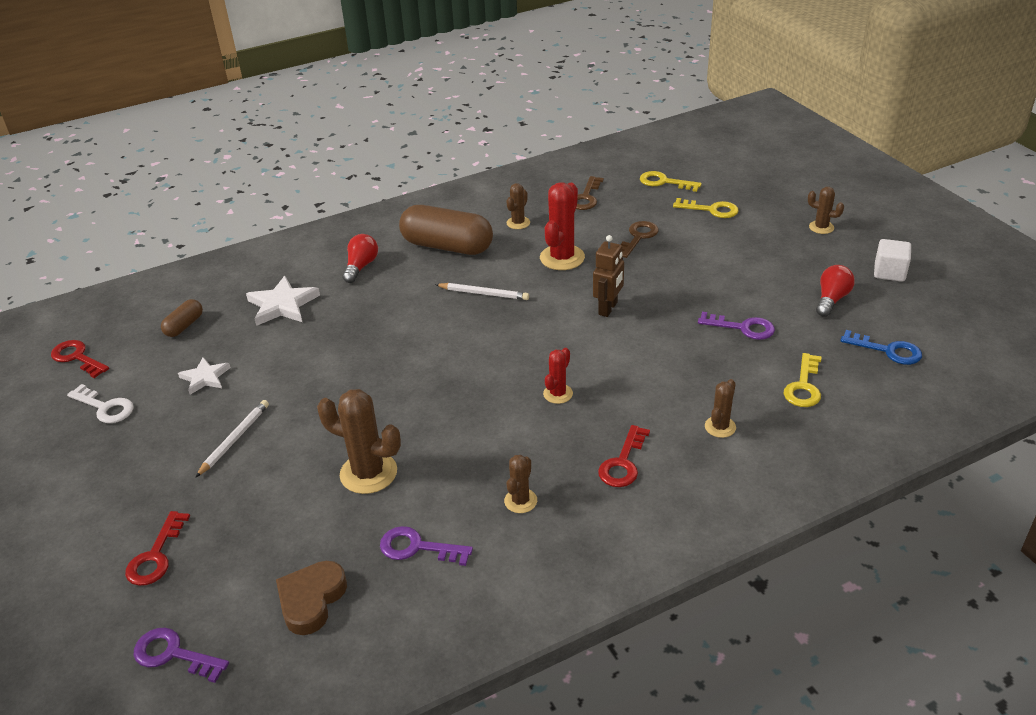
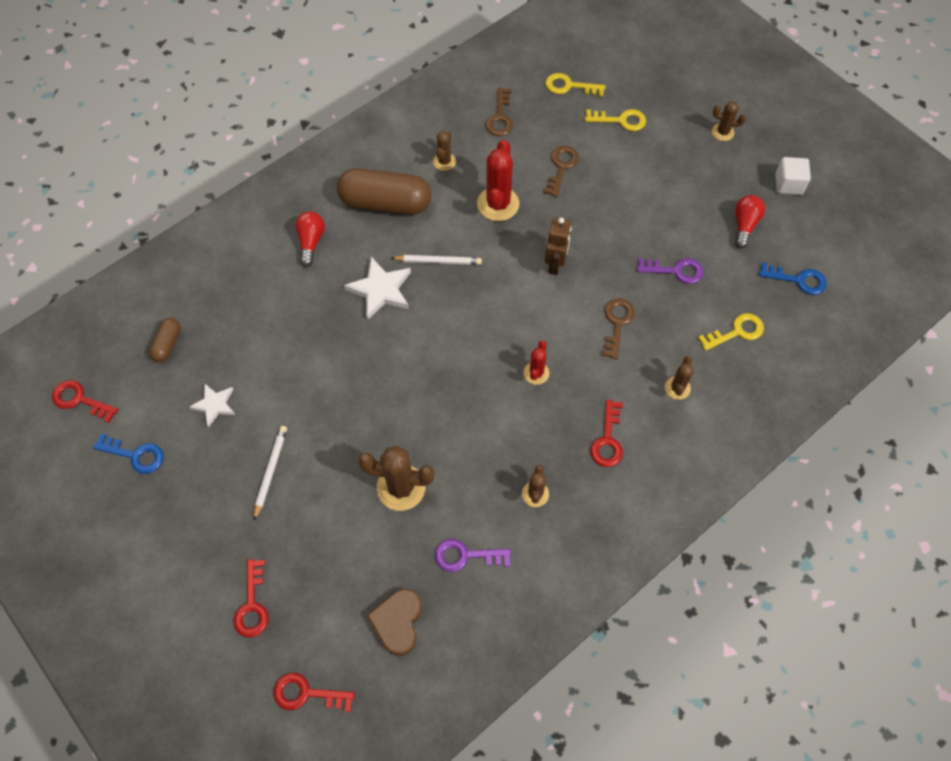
camera: 15 degrees left, 25 degrees up
(105, 407) = (135, 455): white key -> blue key
(173, 654) = (306, 693): purple key -> red key
(282, 305) = (253, 303): white star -> white star (380, 290)
(663, 363) = (617, 323): none -> brown key
(803, 386) = (736, 332): yellow key -> yellow key turned 120 degrees counterclockwise

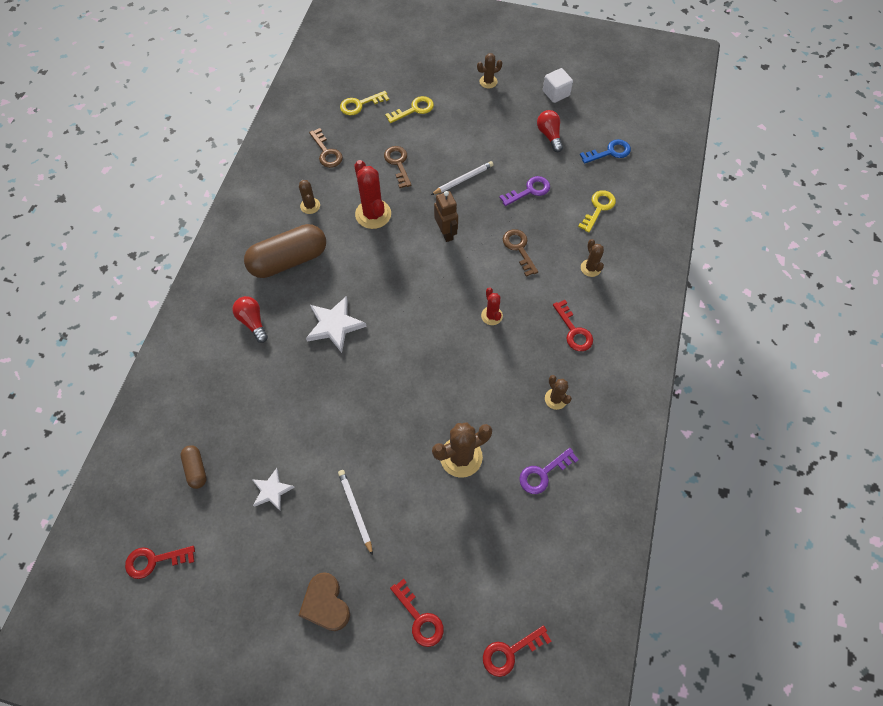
camera: 35 degrees left, 0 degrees up
(135, 455) = (237, 571): blue key -> none
(397, 622) = (533, 553): brown heart -> brown heart (326, 604)
(438, 261) = (361, 279): white pencil -> white pencil (463, 179)

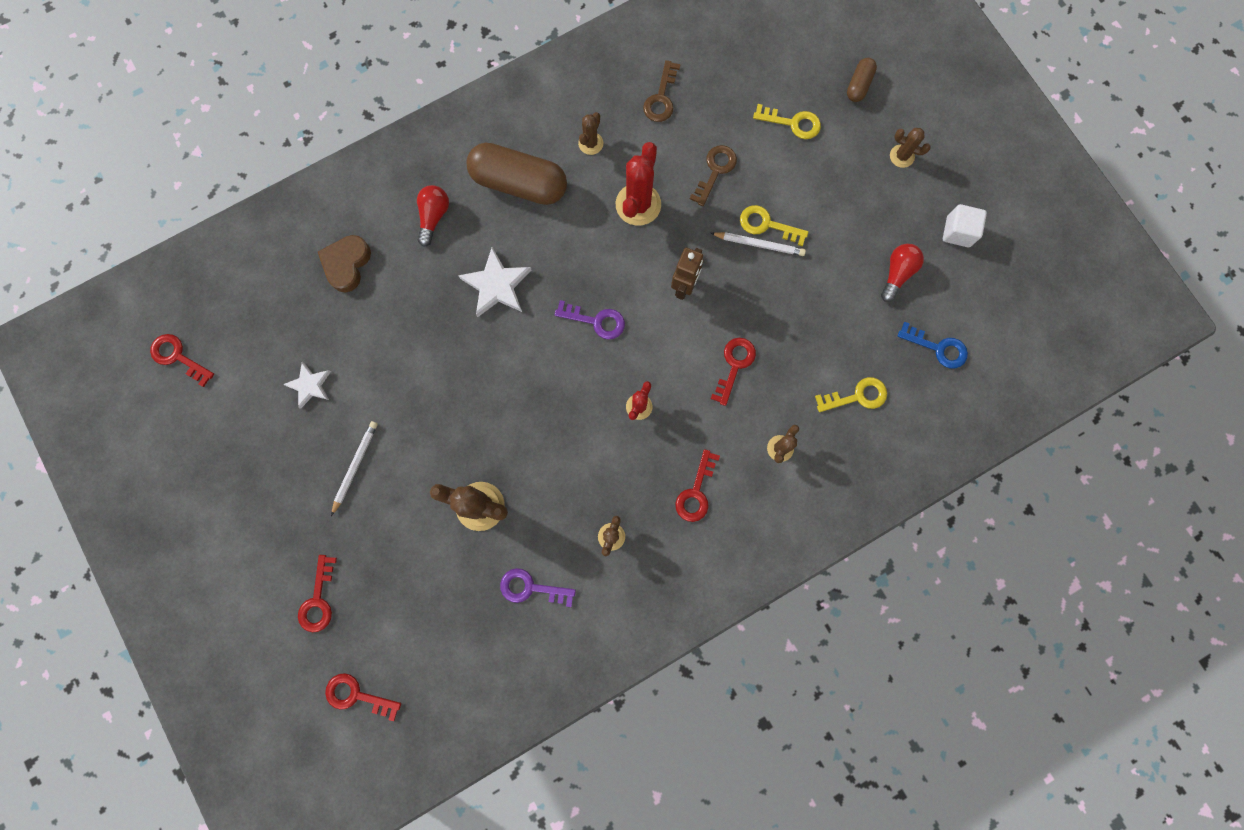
camera: 45 degrees right, 15 degrees up
(196, 469) = (272, 310): brown capsule -> brown capsule (858, 85)
(326, 604) = (264, 517): brown heart -> brown heart (347, 264)
(360, 104) = (745, 70): yellow key -> yellow key (767, 225)
(519, 249) = (734, 365): brown key -> red key
(529, 191) = (810, 315): purple key -> purple key (596, 321)

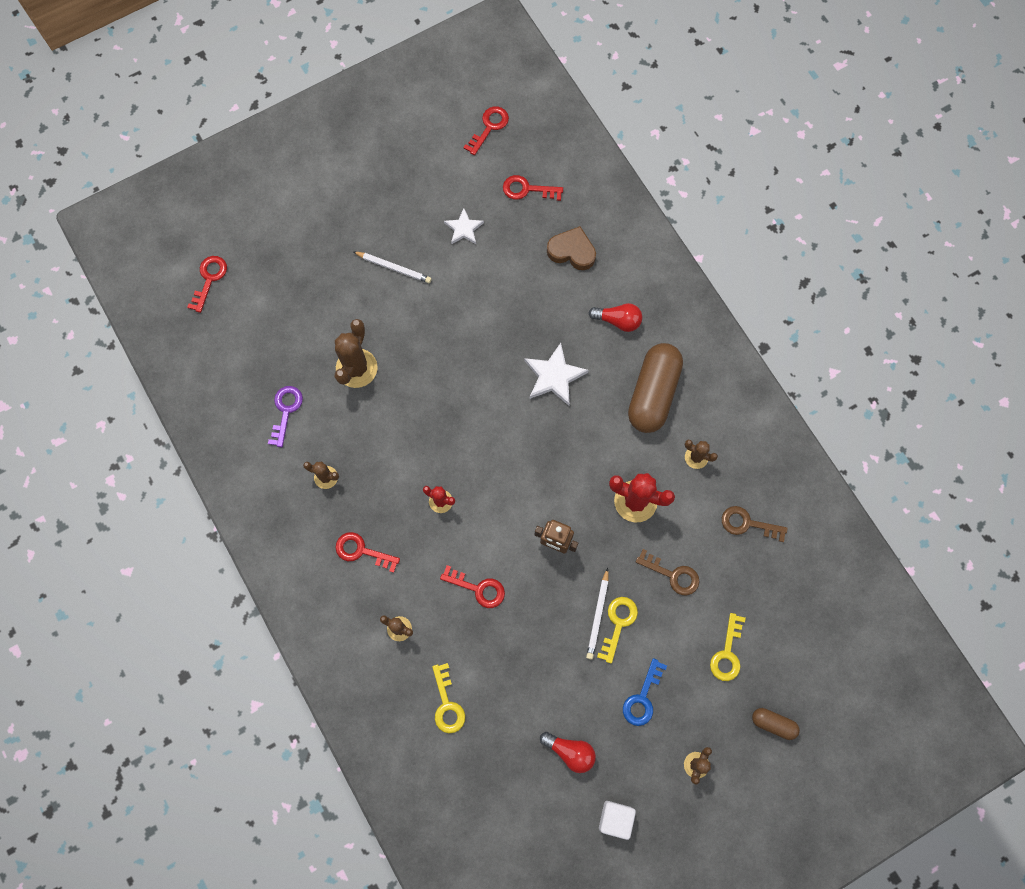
camera: 90 degrees right, 5 degrees down
(318, 600) = (285, 246): red key -> red key (527, 189)
(596, 321) = (521, 463): purple key -> none
(938, 348) = (494, 788): blue key -> blue key (642, 698)

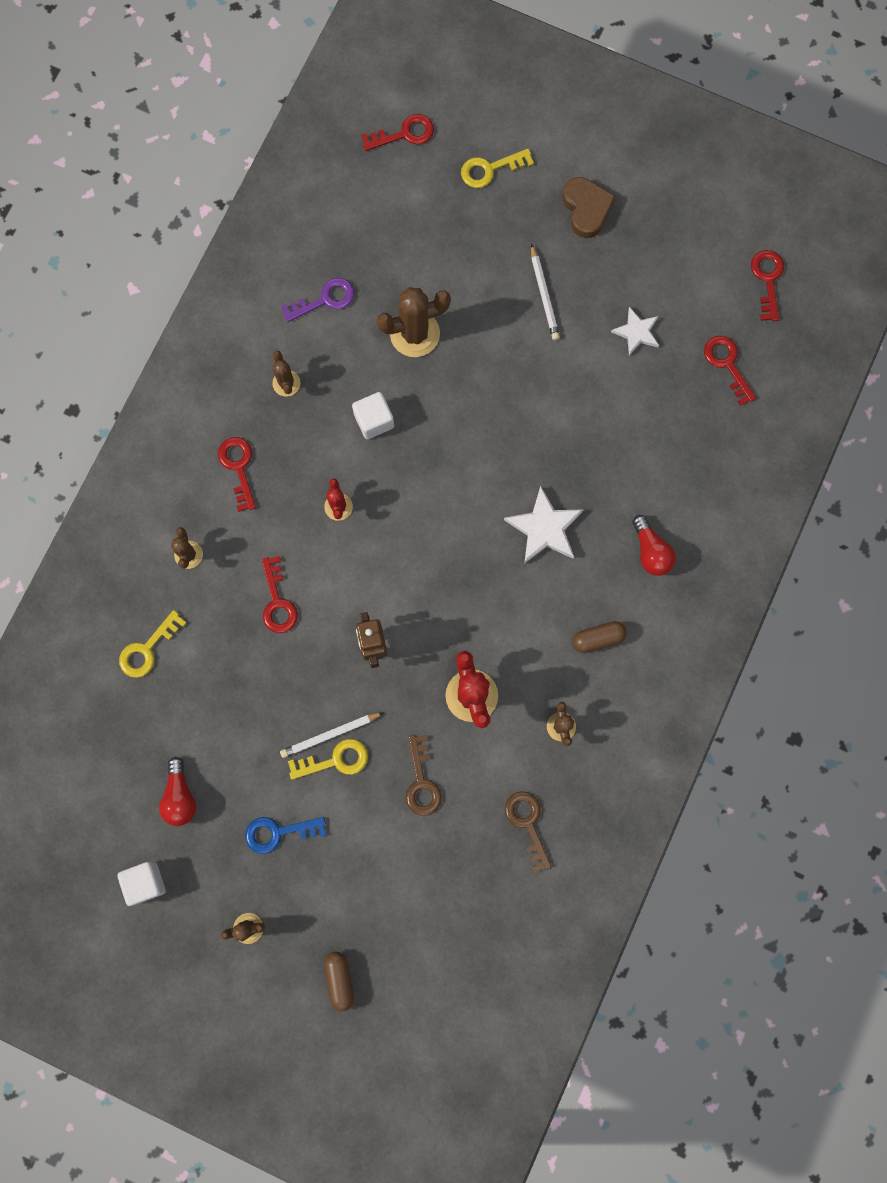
camera: 55 degrees right, 5 degrees up
(397, 436) = (374, 420): none -> white cube
(489, 127) = (767, 279): red key -> red key turned 90 degrees counterclockwise
(572, 251) = (692, 455): brown heart -> brown heart (586, 209)
(653, 393) = (598, 638): brown capsule -> brown capsule, size x0.47
(727, 653) = (379, 888): yellow key -> yellow key (490, 169)

